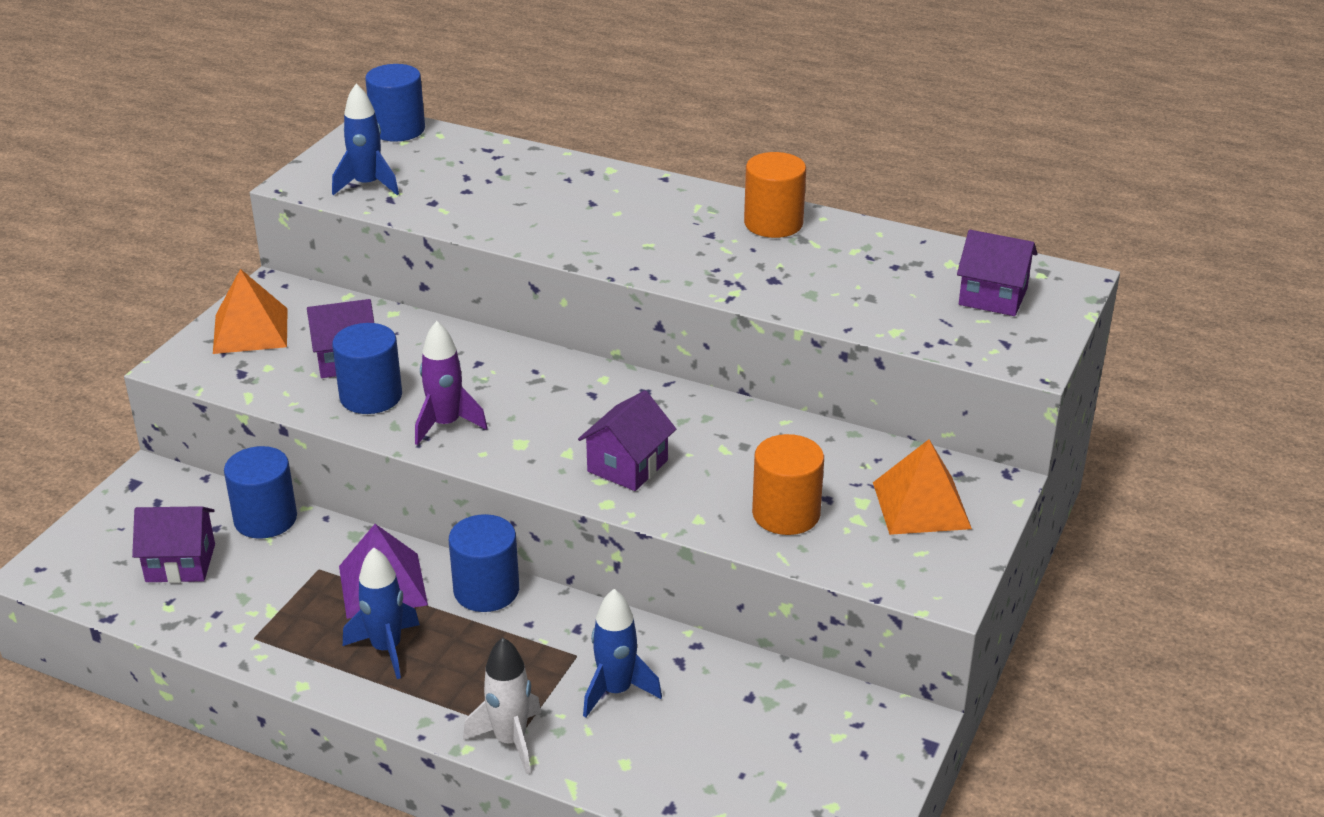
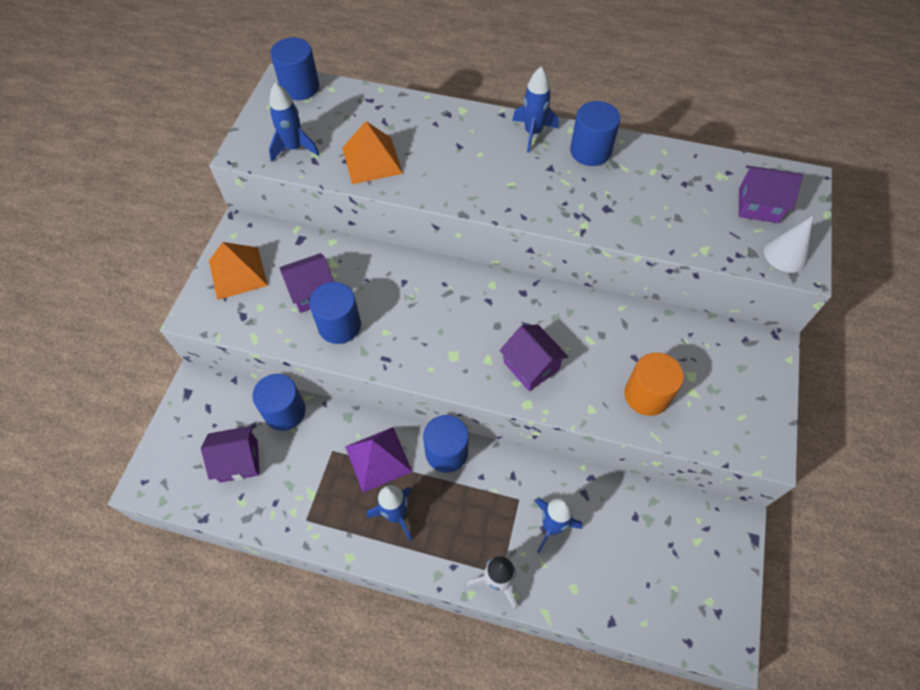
camera: 10 degrees left, 25 degrees up
(446, 424) = (398, 345): purple rocket -> none
(627, 466) = (531, 366): purple house -> purple house turned 60 degrees counterclockwise
(699, 199) = (532, 133): none -> blue rocket
(773, 223) = (590, 151): orange cylinder -> blue cylinder
(921, 505) = (730, 373): orange pyramid -> orange pyramid (372, 160)
(1011, 347) = (785, 254): none -> white cone

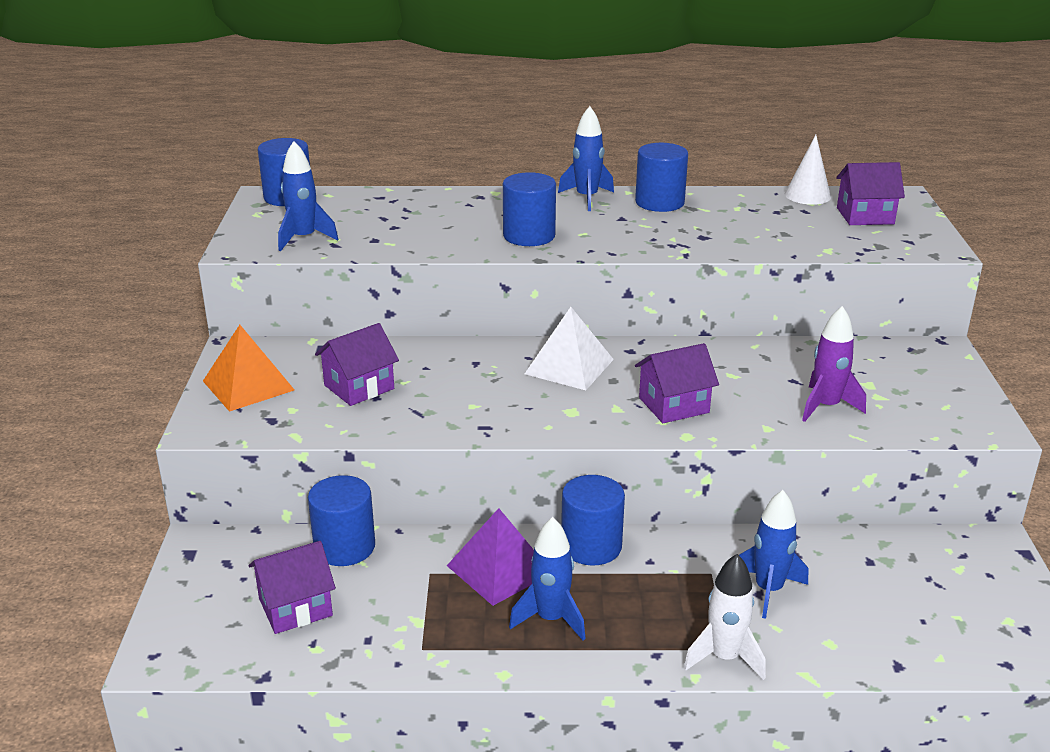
camera: 15 degrees left, 30 degrees down
(339, 326) = (409, 409): blue cylinder -> blue cylinder (529, 236)
(372, 160) = (406, 236): orange pyramid -> none
(470, 302) = (569, 366): none -> white pyramid
(531, 366) = (673, 405): purple house -> purple house turned 60 degrees counterclockwise
(646, 395) = (826, 406): orange cylinder -> purple rocket
(785, 254) = (916, 242): white cone -> white cone (807, 195)

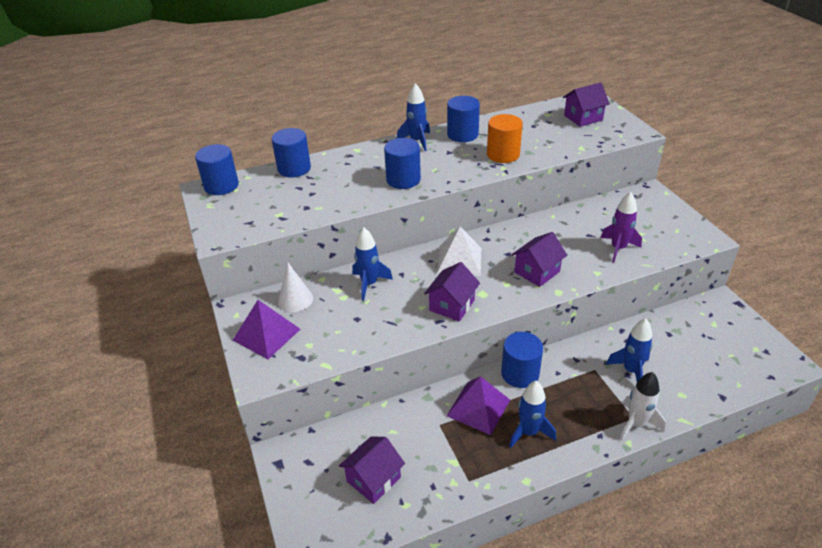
camera: 20 degrees left, 10 degrees up
(248, 385) = (266, 334): orange pyramid -> purple pyramid
(304, 239) = (258, 218): blue rocket -> blue rocket (369, 284)
(344, 547) = (376, 424): blue cylinder -> blue cylinder (294, 169)
(359, 387) = (341, 314): purple house -> purple house (452, 305)
(698, 235) = (503, 154): none -> orange cylinder
(807, 195) = (542, 109): white cone -> white cone (295, 299)

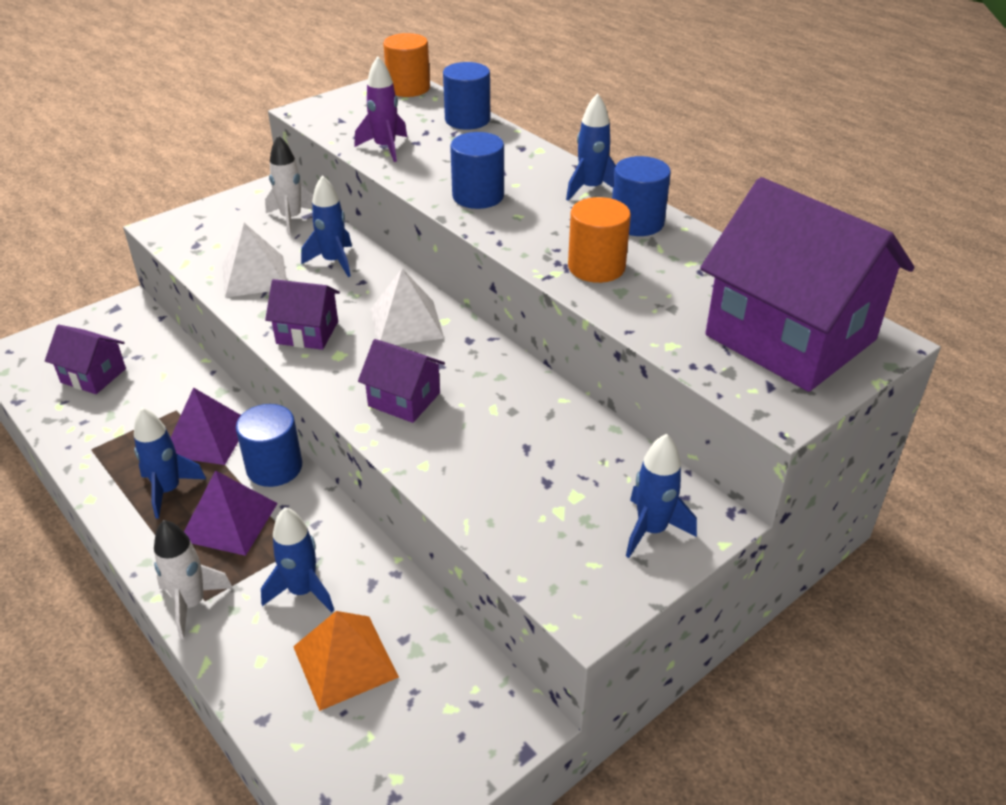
camera: 70 degrees right, 0 degrees up
(221, 186) = (408, 88): blue cylinder -> orange cylinder
(266, 334) = (229, 215): purple pyramid -> purple pyramid (229, 521)
(295, 299) = (291, 219): white cone -> white rocket
(367, 326) = (254, 276): none -> white pyramid
(583, 118) = (790, 337): purple house -> purple house, size x2.15
(618, 248) = (500, 485): purple rocket -> purple rocket (385, 148)
(656, 209) = (651, 530): none -> blue rocket
(683, 358) = (345, 661): none -> orange pyramid

